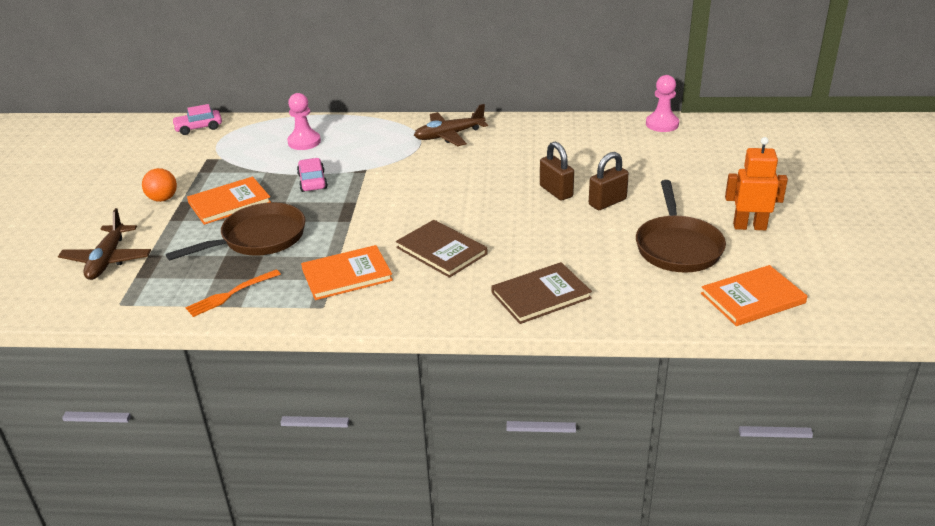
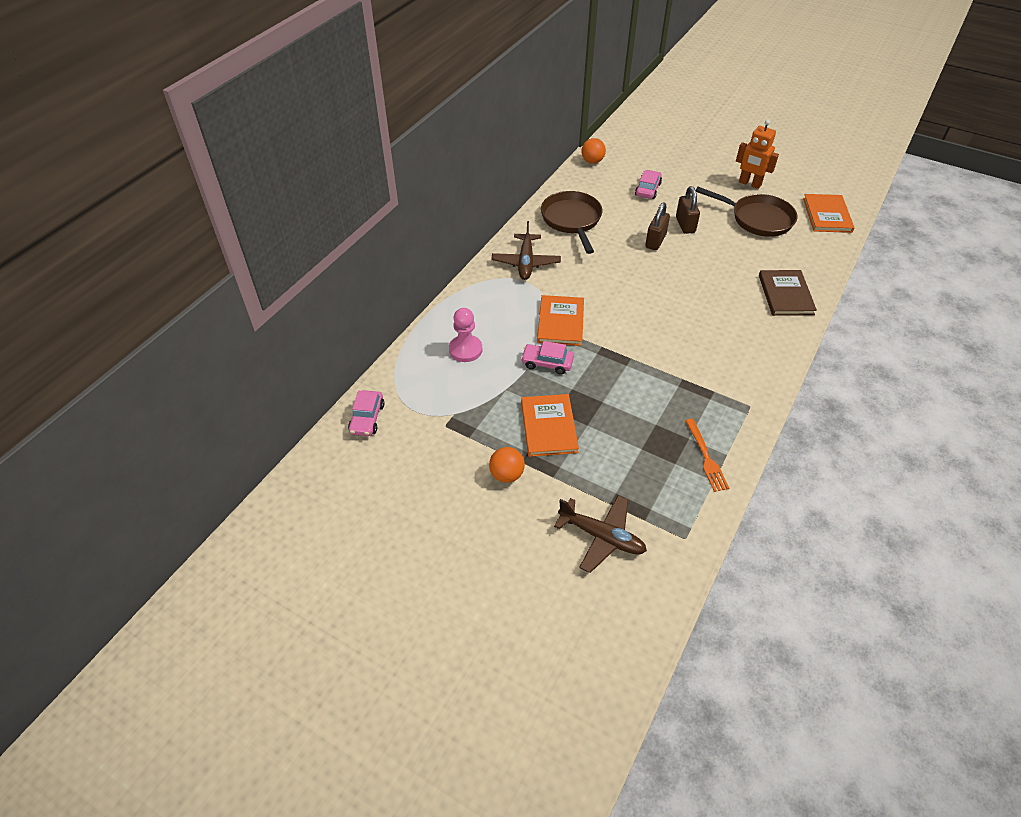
camera: 65 degrees left, 15 degrees up
(259, 238) = (625, 420): brown pan -> brown pan (572, 220)
(347, 275) = (712, 381): orange book -> orange book (561, 322)
(441, 251) = (705, 322): brown book -> none
(556, 191) = (655, 241): brown padlock -> brown padlock turned 60 degrees counterclockwise
(649, 166) = (647, 189): none -> pink car
(662, 124) = (592, 161): pink pawn -> orange ball
(749, 226) = (749, 184): orange robot -> orange robot turned 90 degrees counterclockwise

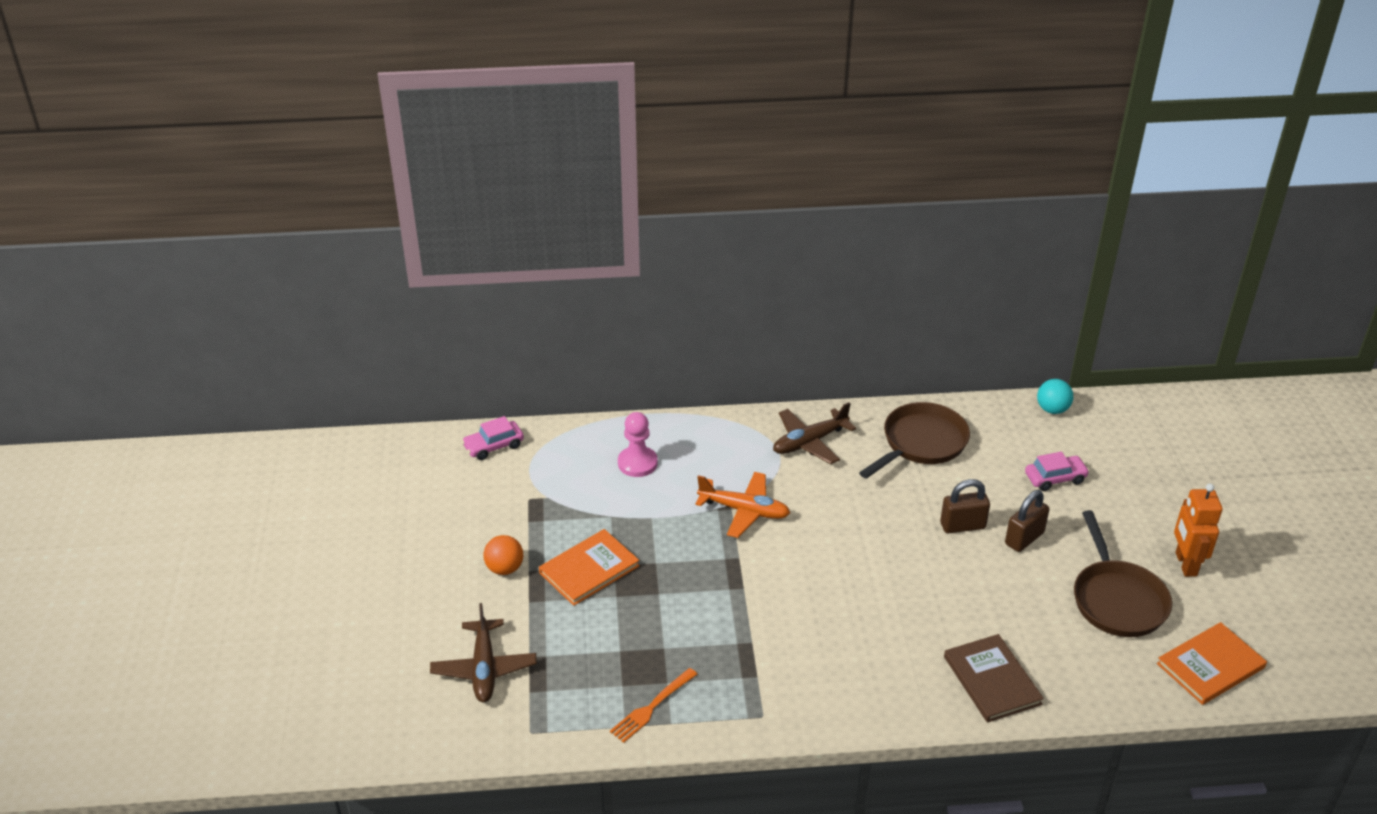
camera: 55 degrees right, 10 degrees down
(547, 363) = (674, 528): pink car -> none
(561, 322) = (744, 511): orange book -> orange plane
(592, 161) = (1052, 409): orange ball -> turquoise ball
(785, 294) = (992, 680): brown book -> brown book turned 75 degrees counterclockwise

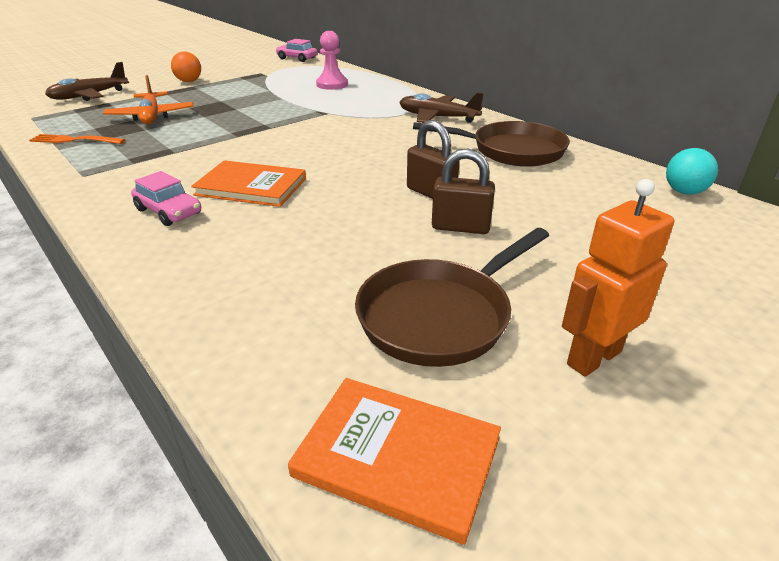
camera: 55 degrees right, 5 degrees down
(589, 569) = (209, 96): orange book -> orange book (251, 187)
(744, 511) = (326, 118): orange plane -> orange plane (151, 116)
(992, 680) = (206, 266): brown book -> none
(1055, 478) = (584, 220): pink car -> pink car (169, 211)

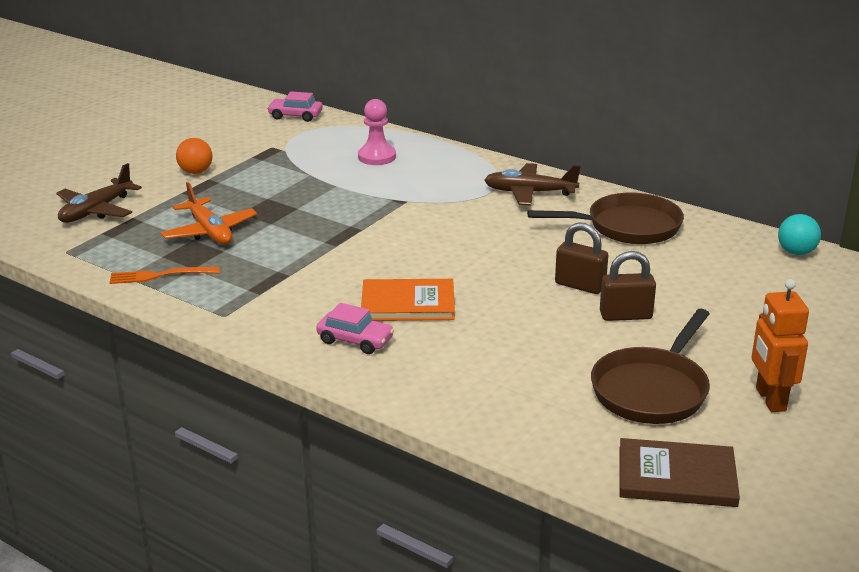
camera: 15 degrees left, 5 degrees down
(397, 457) = (676, 476): orange book -> brown book
(593, 357) = (770, 399): orange robot -> orange robot turned 45 degrees counterclockwise

